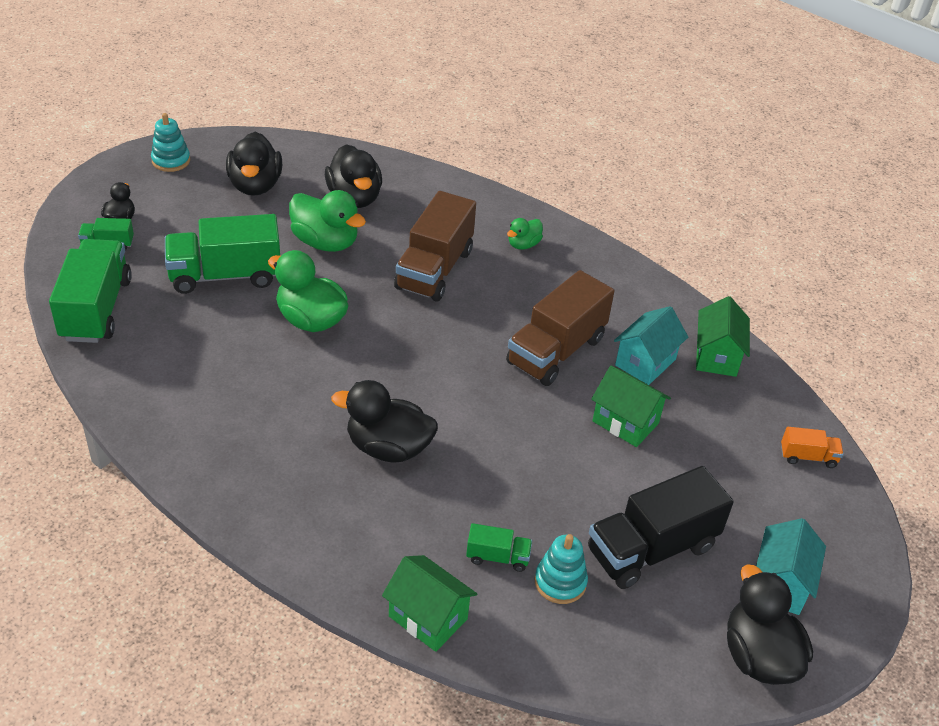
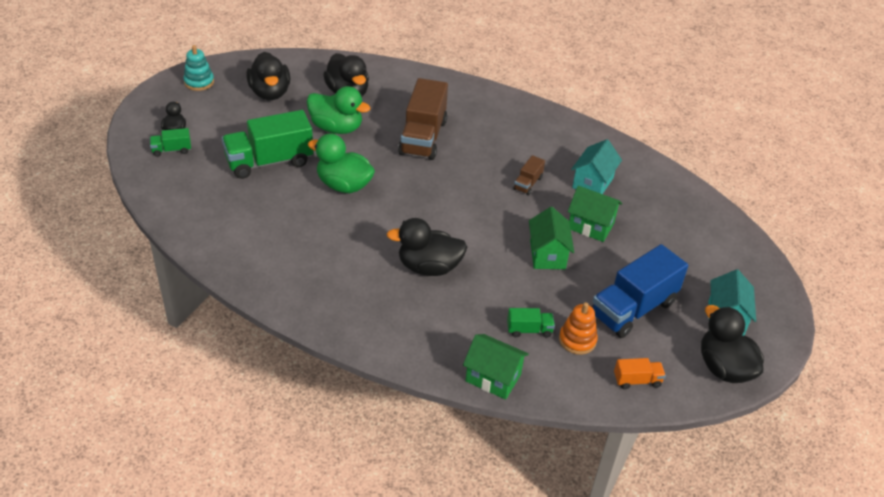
camera: 10 degrees left, 0 degrees up
(96, 309) = (179, 198): green truck -> none
(523, 244) = (482, 111): green duck -> none
(556, 351) = (528, 183): brown truck -> brown truck, size x0.46
(560, 582) = (577, 340): turquoise stacking toy -> orange stacking toy
(651, 549) = (633, 308): black truck -> blue truck
(716, 356) = (640, 172): green house -> green house (547, 255)
(808, 457) = (721, 232): orange truck -> orange truck (637, 380)

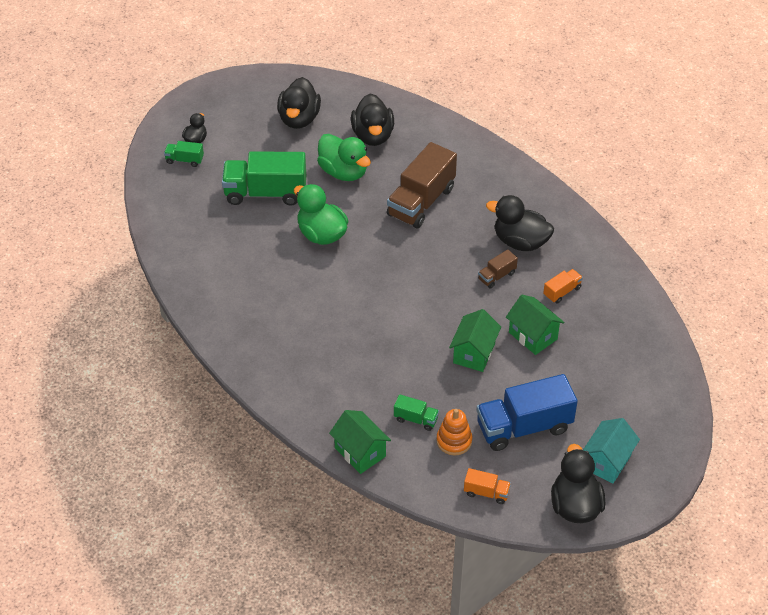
camera: 25 degrees right, 5 degrees up
(199, 82) = (238, 92): turquoise stacking toy -> none
(429, 267) = (358, 335): black duck -> black duck (520, 242)
(592, 183) = (562, 292): turquoise house -> orange truck

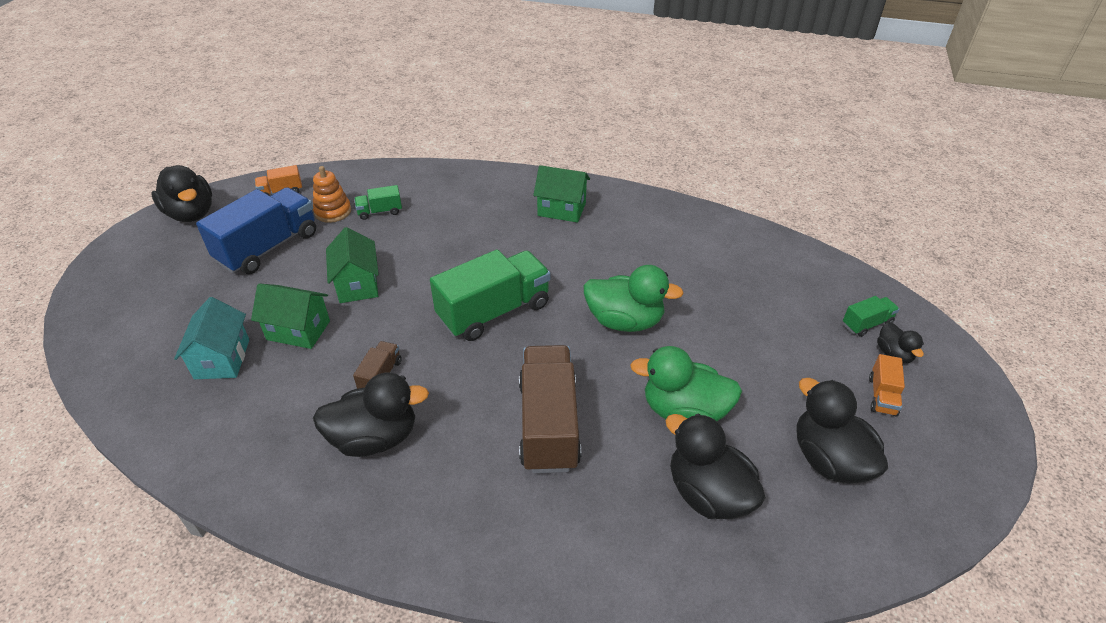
camera: 145 degrees right, 5 degrees down
(265, 193) = (737, 334): green truck -> green truck (494, 311)
(360, 452) = (412, 174): green house -> green house (561, 209)
(562, 292) = (283, 398): orange truck -> orange truck (882, 396)
(607, 461) = (167, 255): turquoise house -> turquoise house (222, 359)

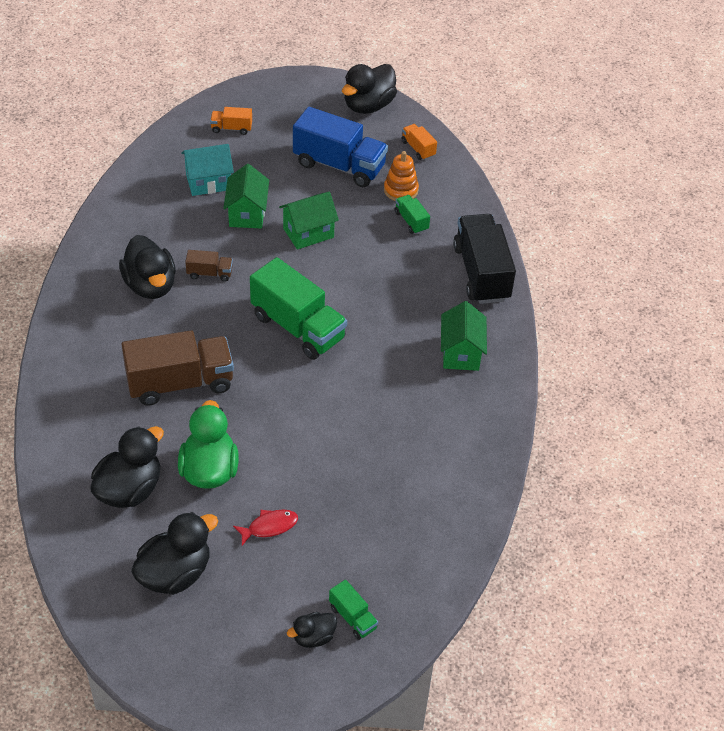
camera: 75 degrees right, 5 degrees up
(469, 182) = (481, 273): none -> black truck
(625, 321) = (308, 420): green duck -> none
(762, 370) = (269, 527): none -> red fish
(882, 396) = (256, 621): orange truck -> orange truck (231, 128)

